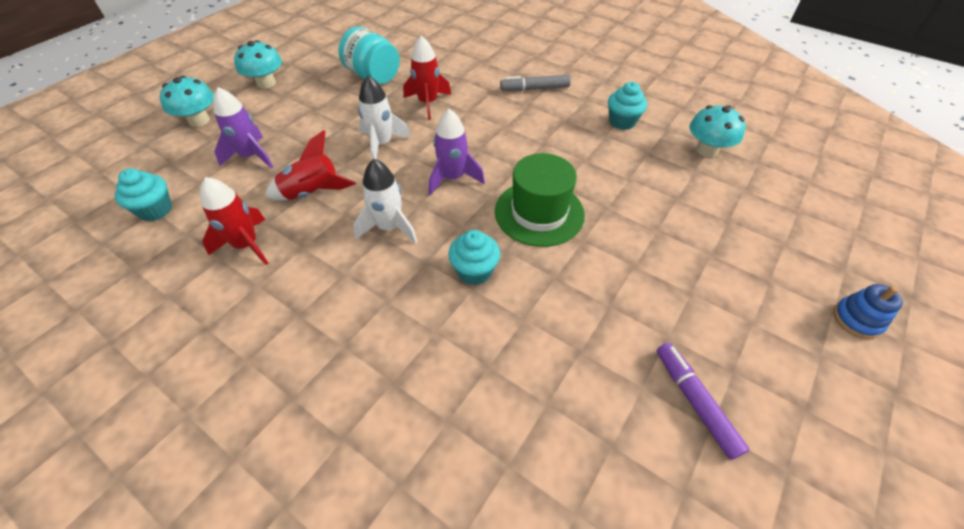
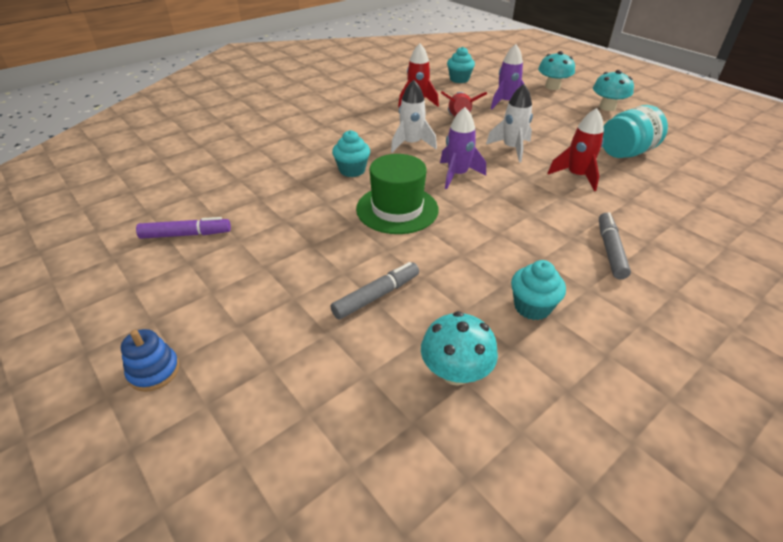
camera: 105 degrees right, 10 degrees down
(669, 201) = (376, 296): none -> grey marker

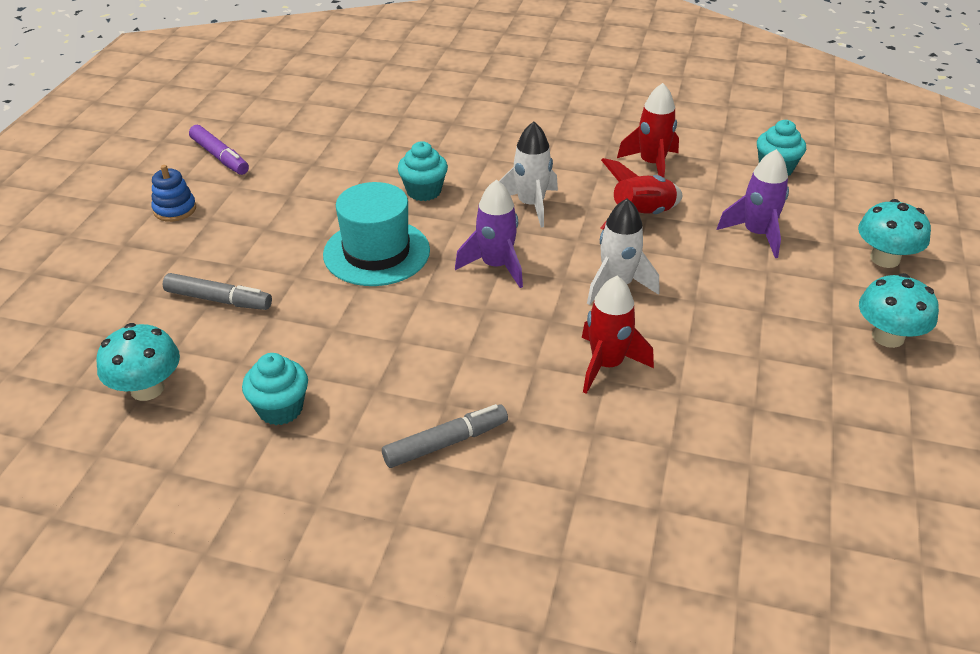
camera: 55 degrees right, 0 degrees up
(154, 371) = (50, 232): blue stacking toy -> blue stacking toy (175, 209)
(397, 209) = (376, 252): green hat -> turquoise hat
(626, 152) = (741, 396): turquoise jar -> none

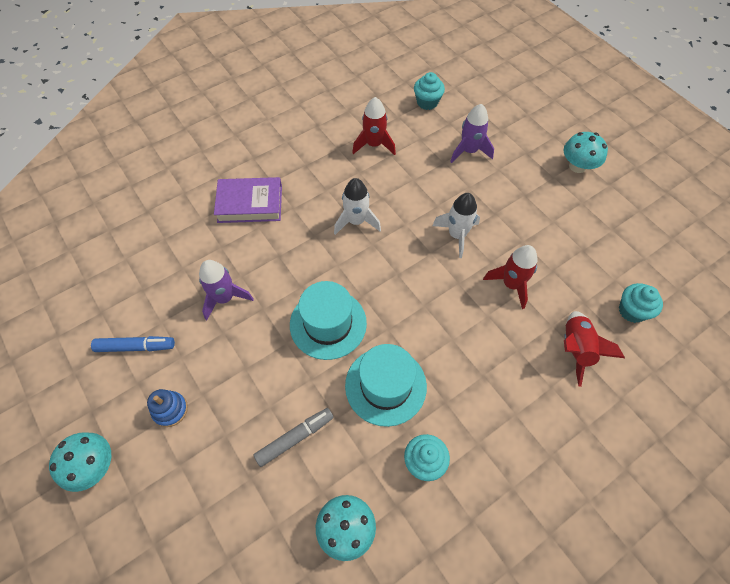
camera: 50 degrees left, 20 degrees up
(220, 157) = (136, 347): purple marker -> blue marker
(346, 331) = (385, 386): none -> turquoise hat
(424, 191) = (292, 261): turquoise cupcake -> turquoise cupcake (631, 311)
(446, 443) = (512, 395): grey marker -> none
(457, 132) = (250, 204): none -> purple book
(495, 266) = (393, 275): purple rocket -> purple rocket (225, 298)
(641, 216) = (412, 182): red rocket -> red rocket (575, 349)
(885, 259) = (528, 122): turquoise mushroom -> turquoise mushroom (94, 466)

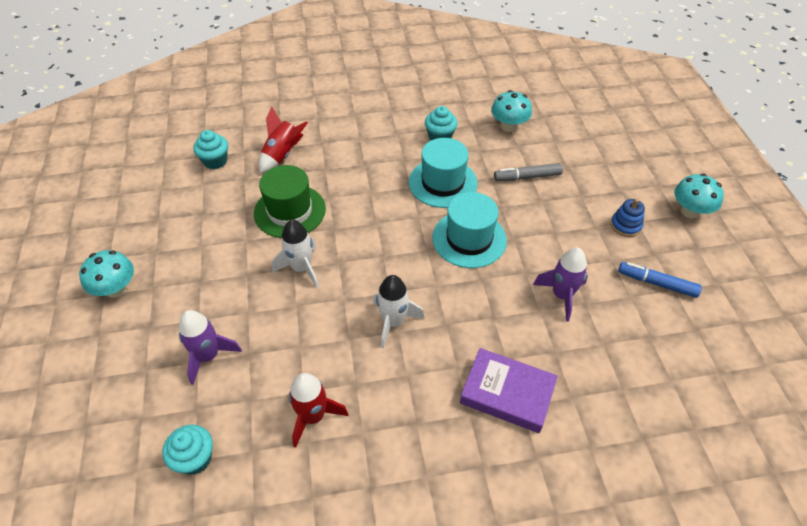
camera: 155 degrees left, 10 degrees down
(511, 284) = (290, 211): red rocket -> green hat

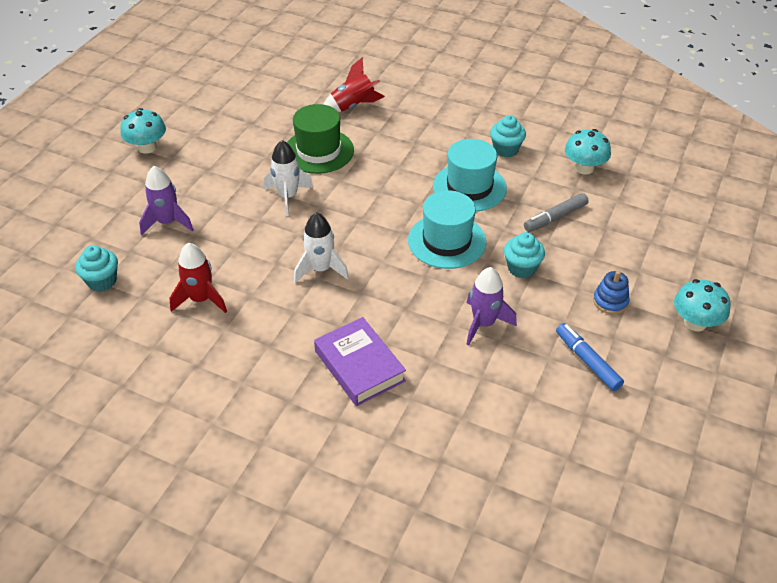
camera: 35 degrees right, 5 degrees down
(215, 161) = (296, 88): turquoise cupcake -> turquoise cupcake (521, 268)
(527, 177) = (555, 218): grey marker -> grey marker turned 60 degrees counterclockwise

